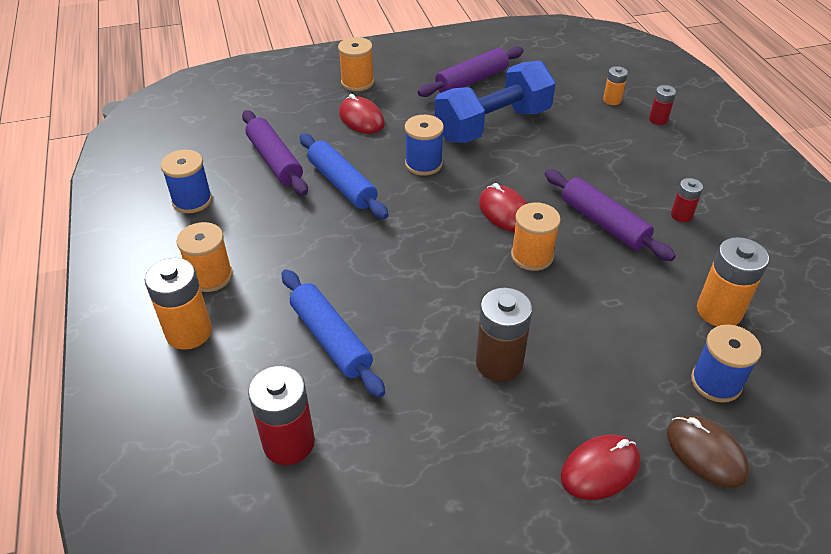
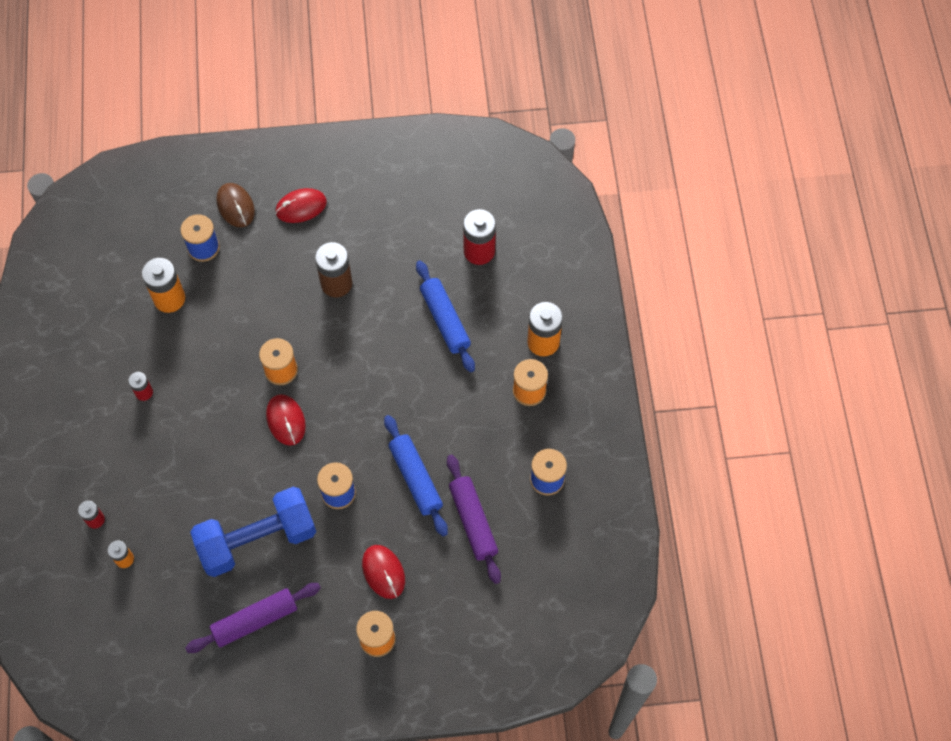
camera: 170 degrees left, 20 degrees up
(603, 223) = (211, 394): purple rolling pin -> none

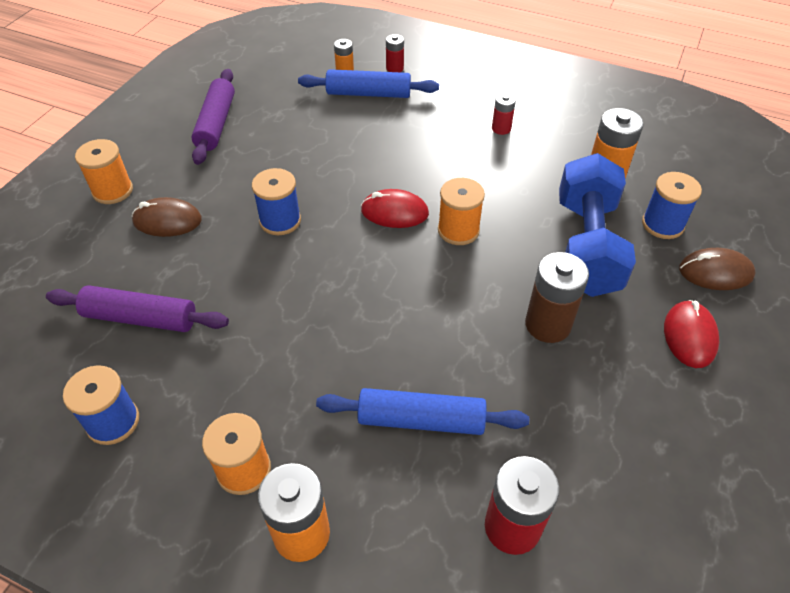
camera: 120 degrees right, 15 degrees down
(257, 539) = (287, 149): blue dumbbell -> blue dumbbell (587, 246)
(383, 572) = (167, 221): red mouse -> brown mouse
(416, 478) = (237, 290): blue rolling pin -> blue rolling pin (368, 94)

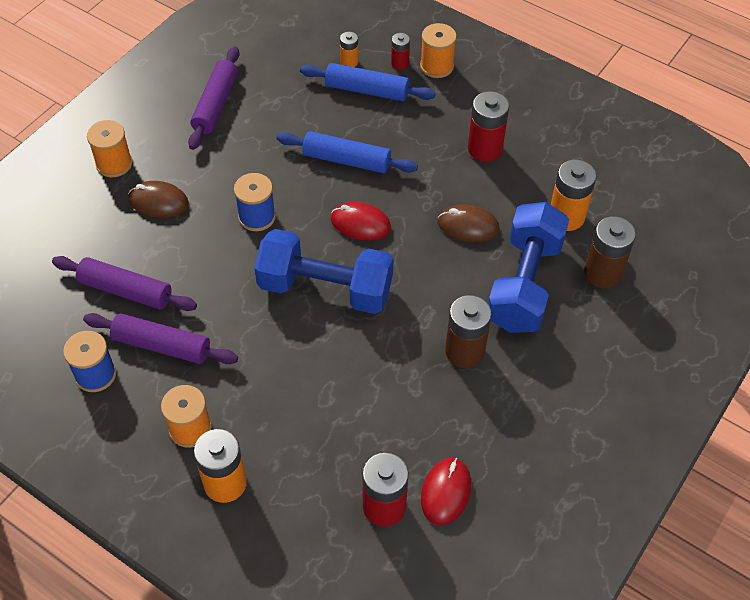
camera: 10 degrees right, 5 degrees up
(192, 373) = (162, 345): none -> purple rolling pin
(373, 282) = (325, 288): none -> blue dumbbell
(421, 420) = (336, 414): blue rolling pin -> blue rolling pin (346, 160)
(458, 230) = (413, 250): orange spool -> orange spool (436, 66)
(501, 128) = (485, 149): red battery -> red battery, size x1.84
(662, 224) = (602, 273): blue spool -> brown battery
(689, 336) = (584, 381): red mouse -> red mouse (446, 492)
(715, 272) = (631, 327): brown mouse -> brown mouse (468, 226)

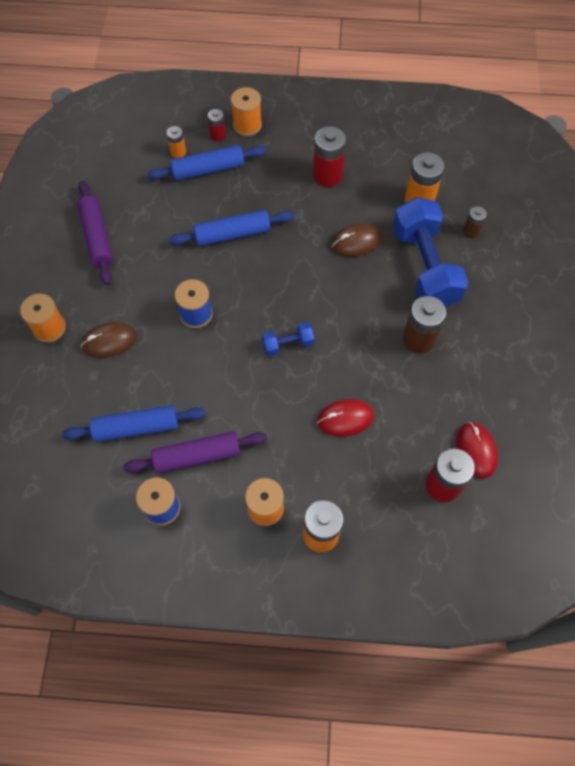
camera: 30 degrees left, 10 degrees up
(125, 290) = (136, 427): purple rolling pin -> blue rolling pin
(325, 288) = (288, 344): blue dumbbell -> blue dumbbell, size x0.45
(360, 223) = (278, 280): red mouse -> red mouse (345, 418)
(602, 273) = (471, 231): brown battery -> brown battery, size x0.54

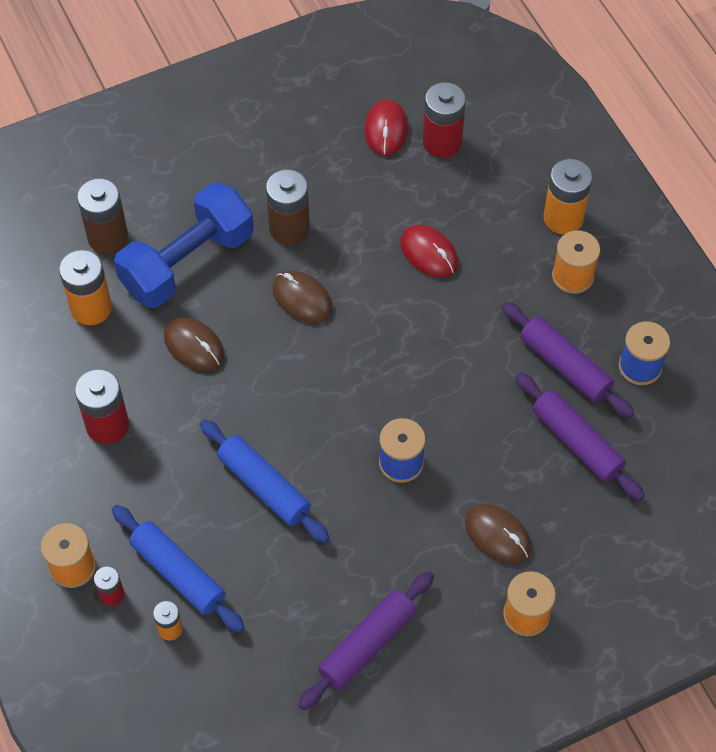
camera: 120 degrees left, 5 degrees down
(136, 427) = (577, 442): blue rolling pin -> purple rolling pin
(288, 344) = (377, 348): blue dumbbell -> none
(355, 319) = (302, 298): none -> brown mouse
(471, 231) = (108, 237): brown battery -> brown battery, size x1.84
(476, 450) = (386, 130): red mouse -> red mouse turned 45 degrees counterclockwise

